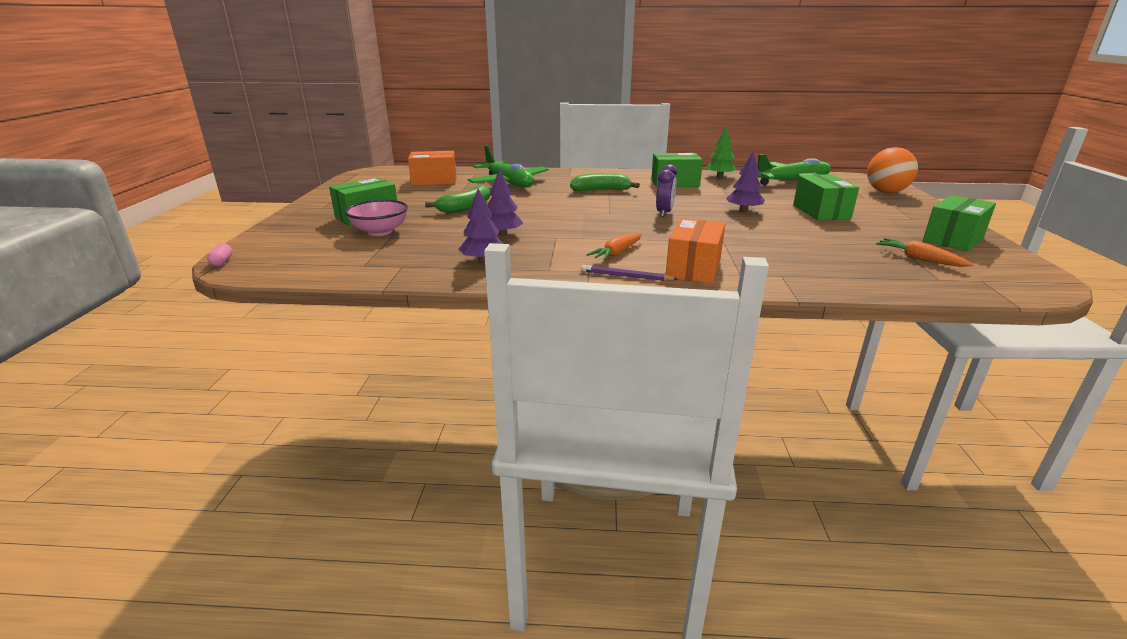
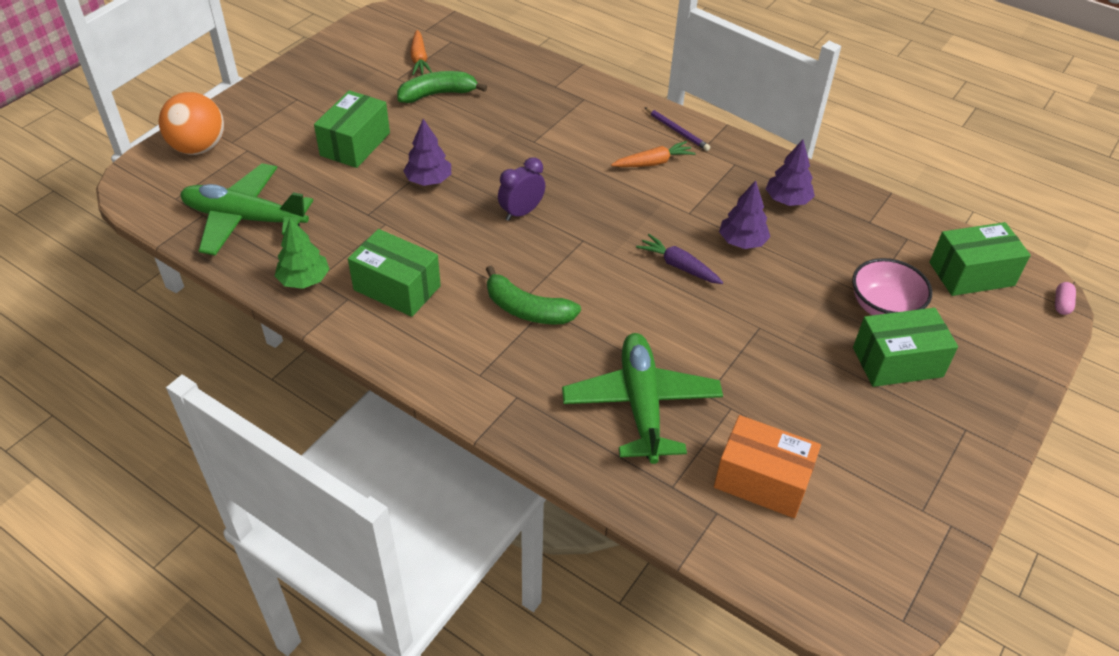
camera: 150 degrees left, 20 degrees up
(466, 207) = (753, 335): green banana -> green banana (438, 94)
(536, 217) = (678, 266): none -> purple carrot
(693, 268) = (611, 118): orange box -> none
(953, 239) = (336, 65): green box -> green box (971, 274)

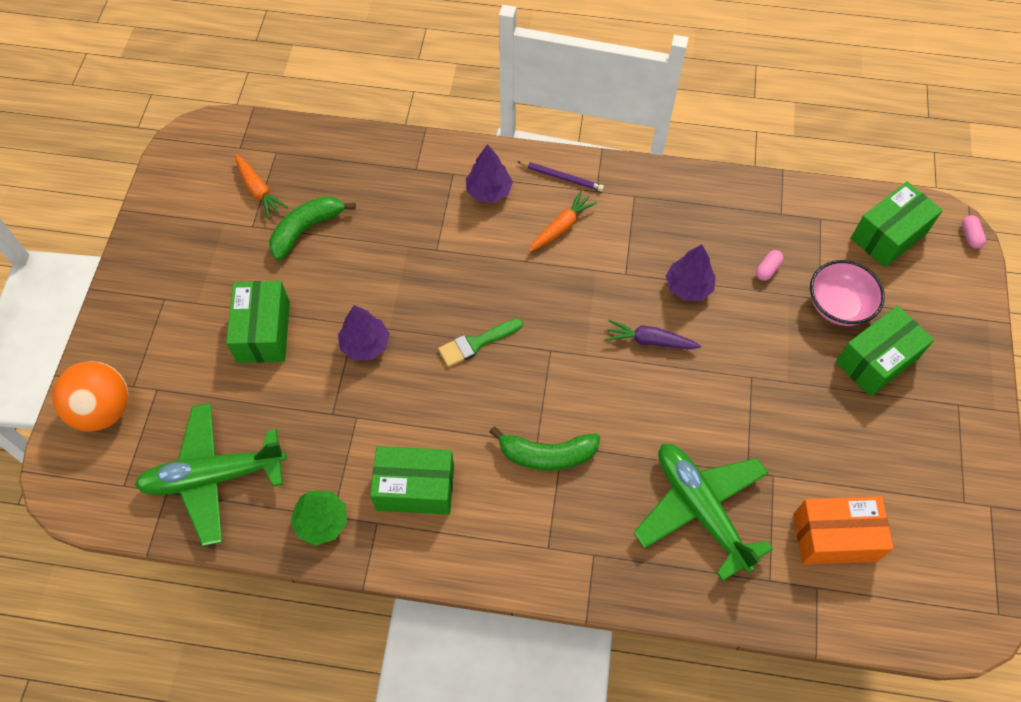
camera: 25 degrees left, 15 degrees up
(521, 212) = (476, 343): purple clock -> green brush
(787, 200) = (701, 219): purple tree -> purple tree (489, 191)
(828, 256) = (767, 269): none -> pink capsule

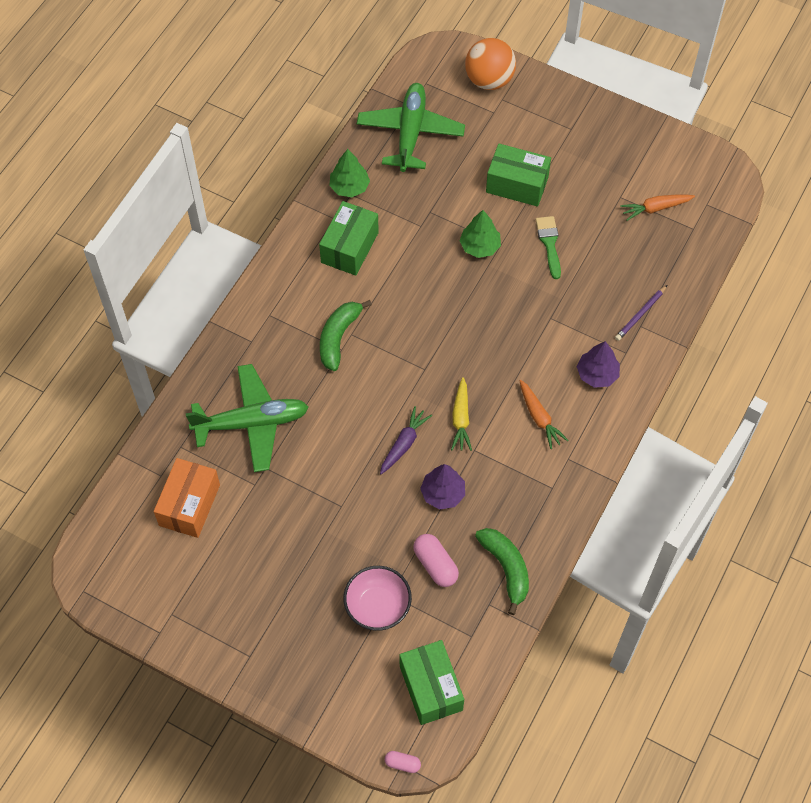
camera: 110 degrees right, 0 degrees up
(306, 229) = (603, 232): green banana -> green banana (506, 568)
(365, 344) = (480, 246): purple tree -> green tree
(476, 343) = (451, 320): green brush -> green brush (549, 243)
(561, 177) = (592, 436): purple pencil -> purple pencil (640, 314)
(595, 296) = (461, 419): none -> yellow carrot
(767, 269) = (435, 565): pink capsule -> pink capsule, size x1.72
(876, 360) = (315, 611): green box -> none

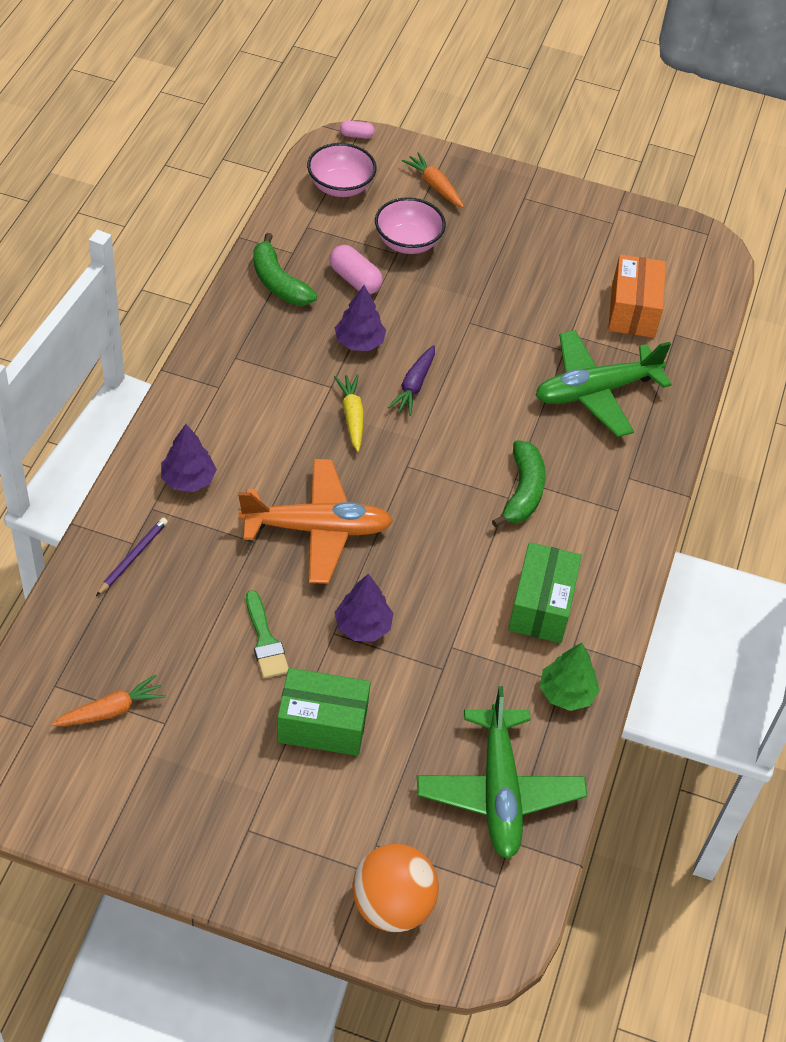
camera: 165 degrees right, 10 degrees down
(431, 688) = (340, 187): green box -> pink bowl
(480, 246) = (363, 626): green tree -> purple tree
(502, 323) = (317, 529): none -> orange plane
(539, 418) = (257, 425): orange carrot -> orange carrot (434, 186)

